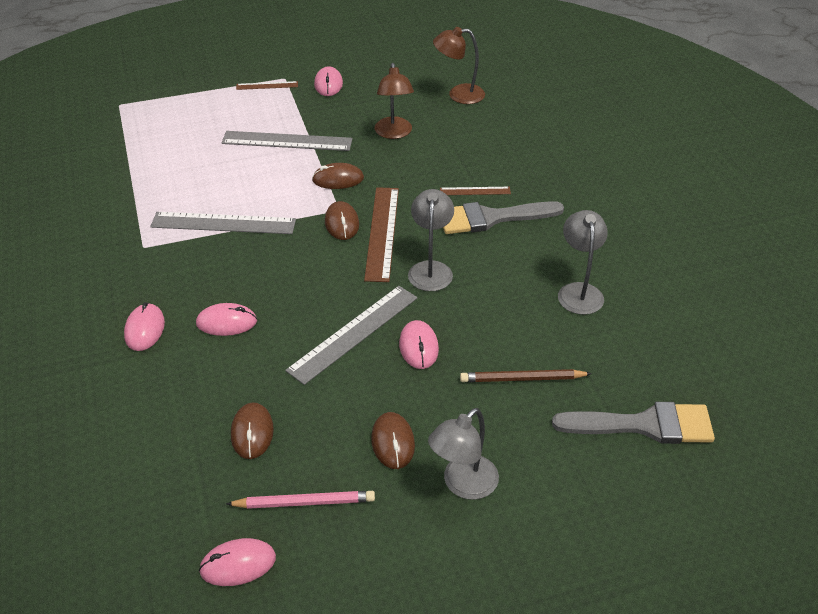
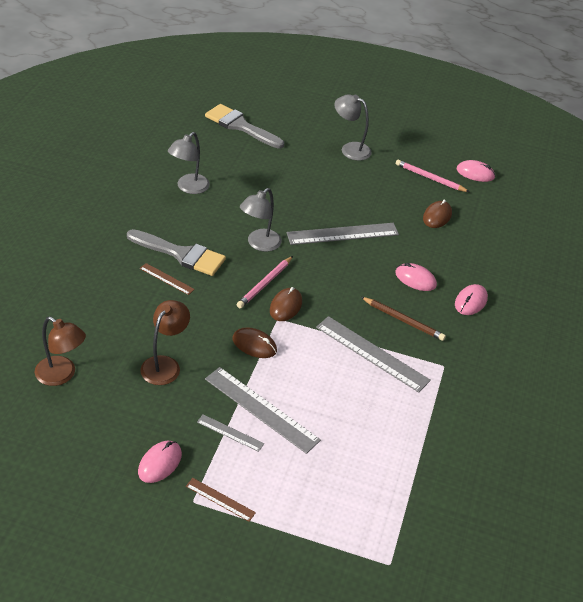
camera: 150 degrees left, 0 degrees up
(296, 118) = (230, 433): none -> grey ruler
(382, 233) = (265, 284): brown ruler -> pink pencil
(393, 442) = (368, 178): brown mouse -> none
(418, 347) = (312, 209): pink mouse -> none
(463, 485) = (350, 149): grey lamp -> grey lamp turned 135 degrees counterclockwise
(522, 379) = (274, 169): brown pencil -> brown pencil (403, 320)

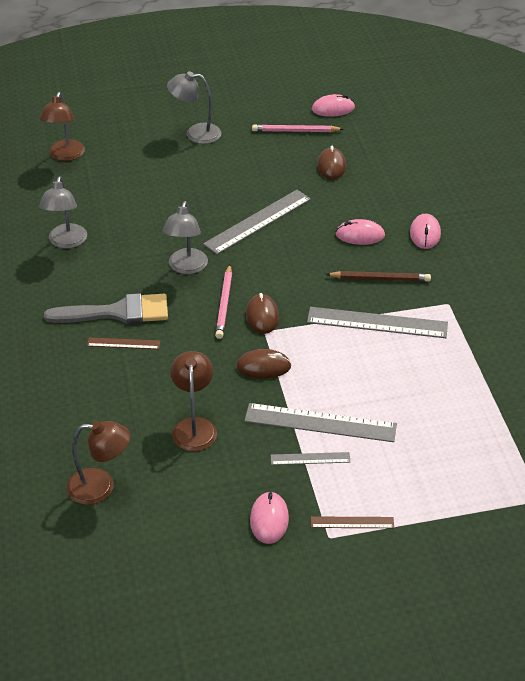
camera: 25 degrees left, 0 degrees up
(240, 126) = (65, 155): grey brush -> brown lamp

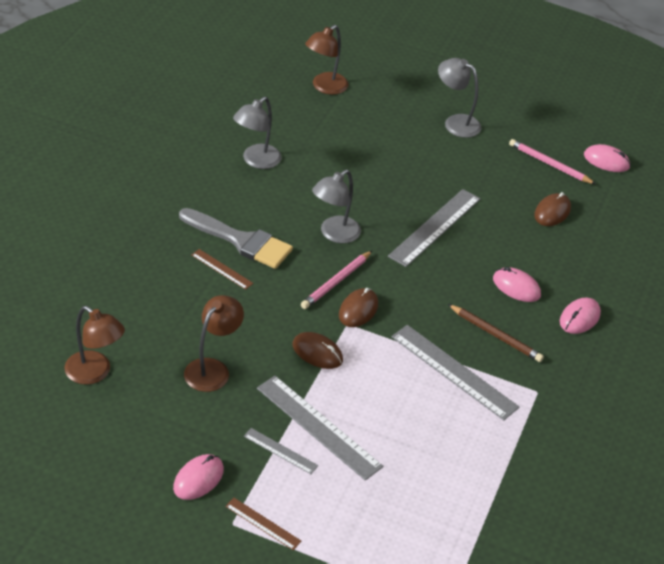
camera: 30 degrees right, 0 degrees up
(258, 221) = (435, 227): grey ruler -> grey ruler turned 45 degrees counterclockwise

